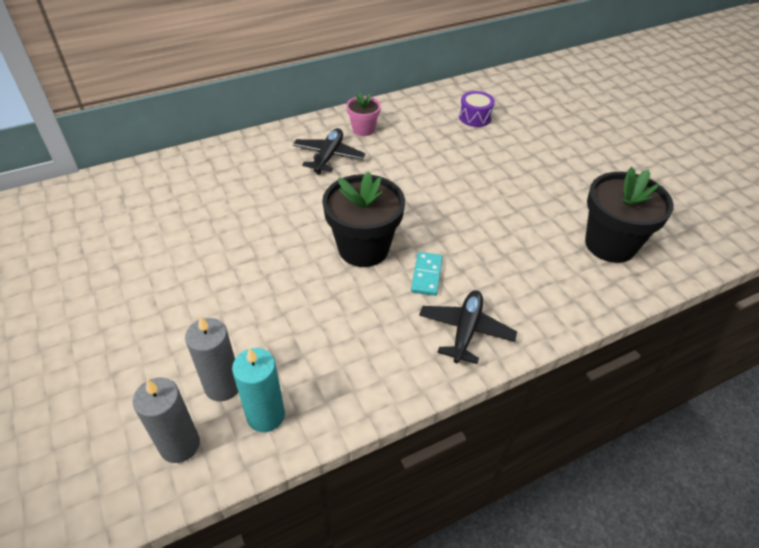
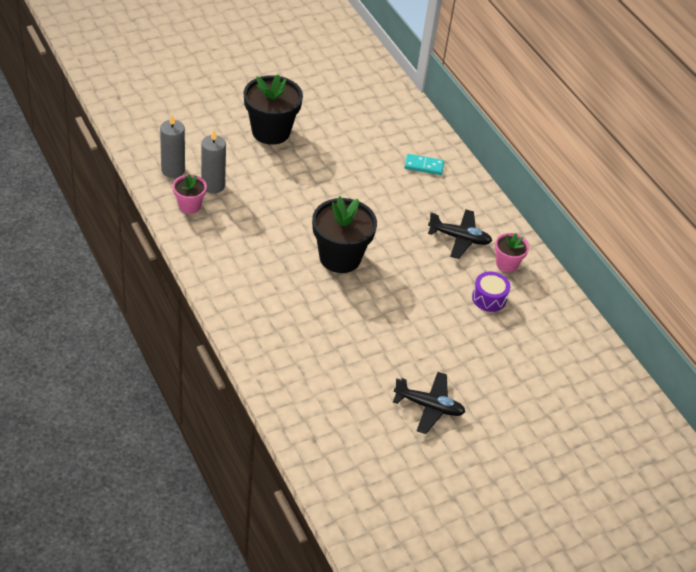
camera: 85 degrees right, 0 degrees up
(266, 415) = (189, 206): turquoise candle -> pink flower pot
(426, 275) = (310, 294): turquoise domino -> turquoise domino (424, 166)
(465, 331) = (253, 311): black plane -> black plane (429, 406)
(475, 117) = (545, 356): purple drum -> purple drum (489, 298)
(610, 244) = (351, 429): black flower pot -> black flower pot (271, 131)

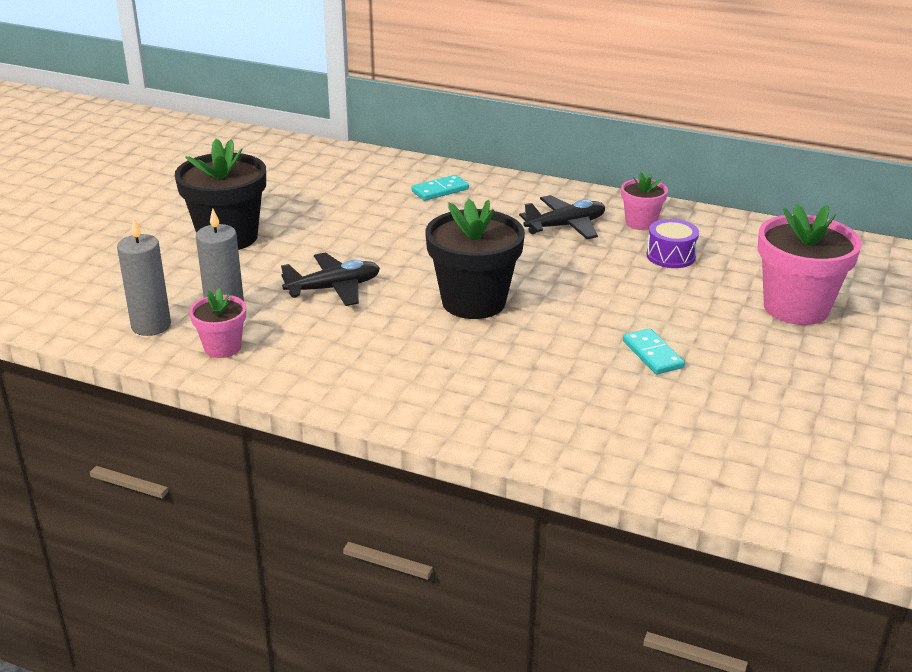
camera: 35 degrees left, 15 degrees down
(385, 351) = (652, 354): none -> turquoise domino
(429, 406) = (773, 374): black plane -> black plane (334, 288)
(507, 378) = (796, 307): none -> pink flower pot

